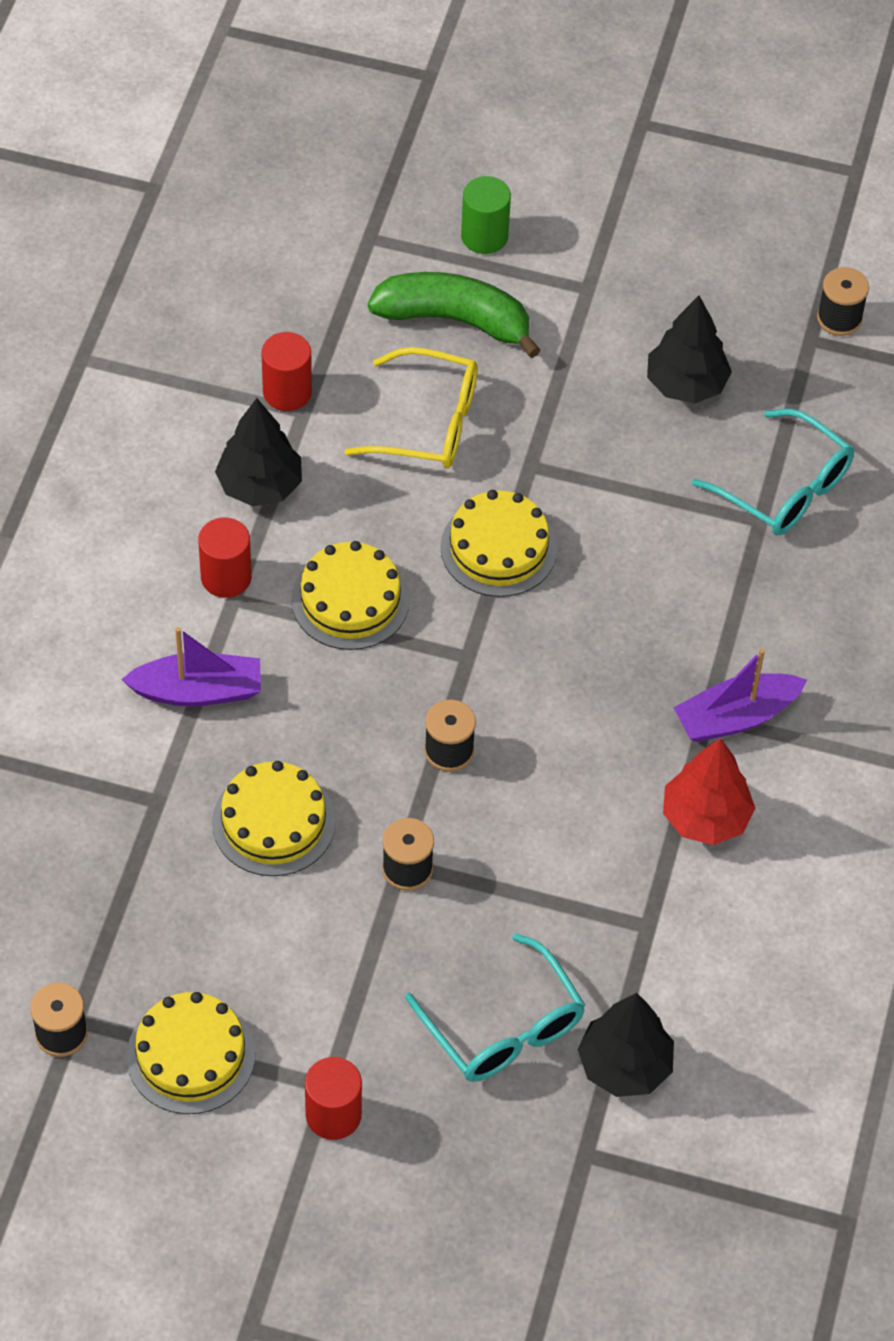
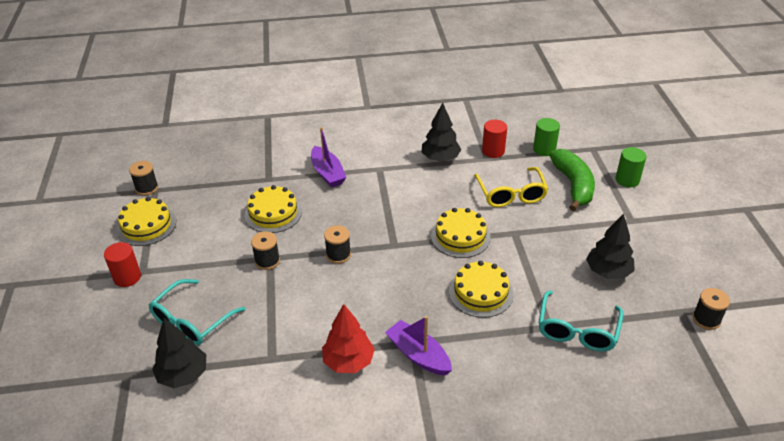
camera: 70 degrees right, 15 degrees down
(226, 577) = (388, 163): red cylinder -> none
(329, 311) = (544, 149): none -> green cylinder
(350, 600) = (400, 200): yellow cake -> yellow cake (481, 292)

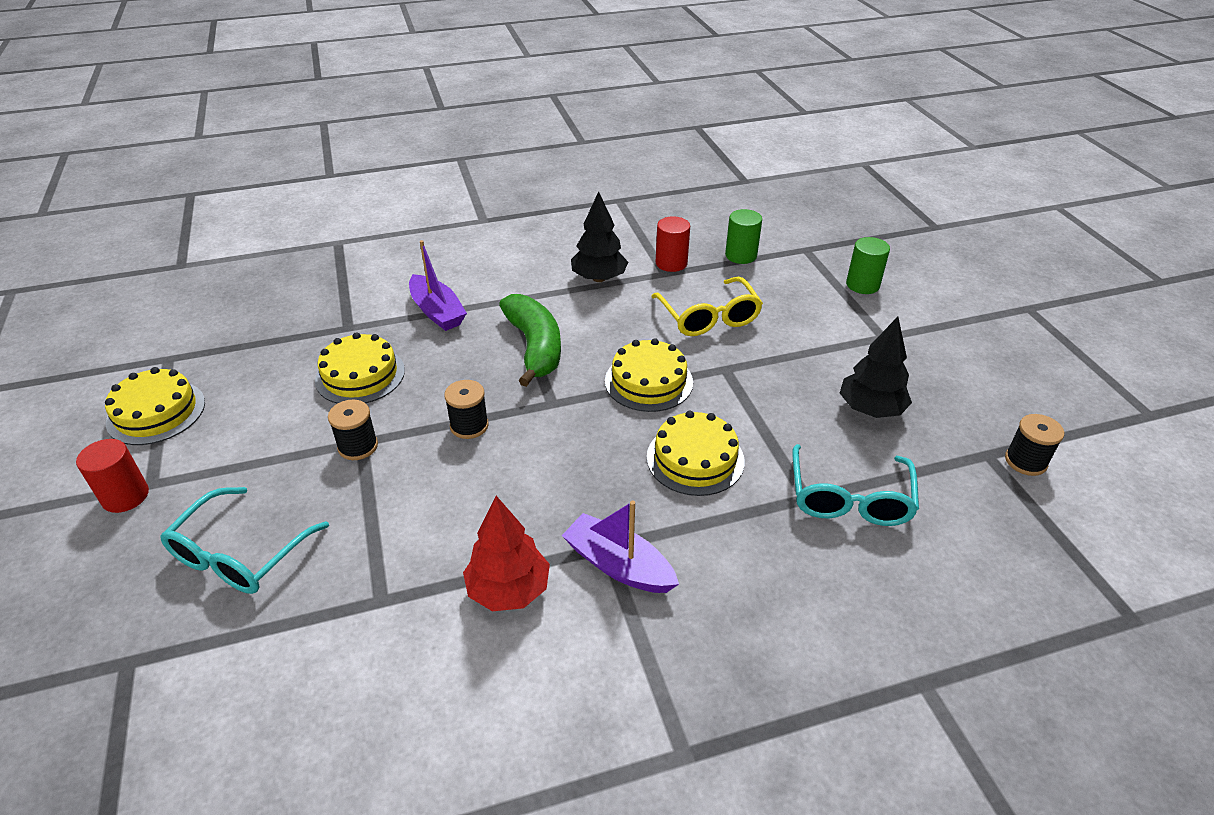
camera: 10 degrees left, 0 degrees up
(147, 188) = (155, 357): black spool -> none
(183, 375) = (229, 648): black tree -> none
(573, 185) = (792, 298): green banana -> green banana (535, 347)

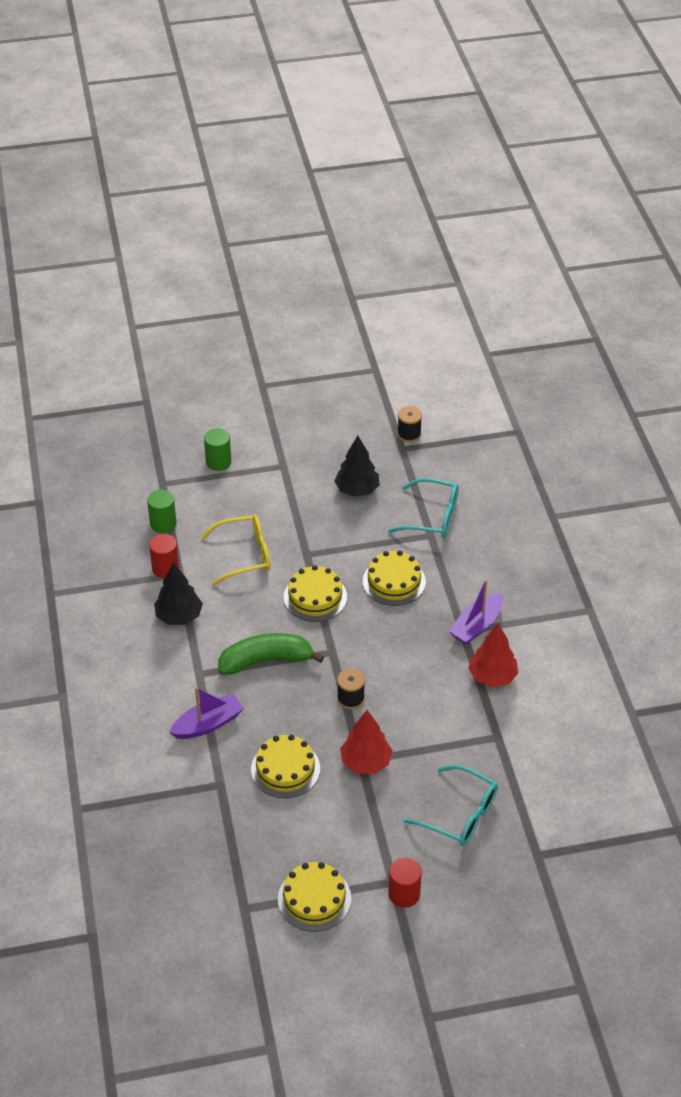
camera: 85 degrees left, 5 degrees up
(358, 446) = (365, 762): black spool -> red tree

